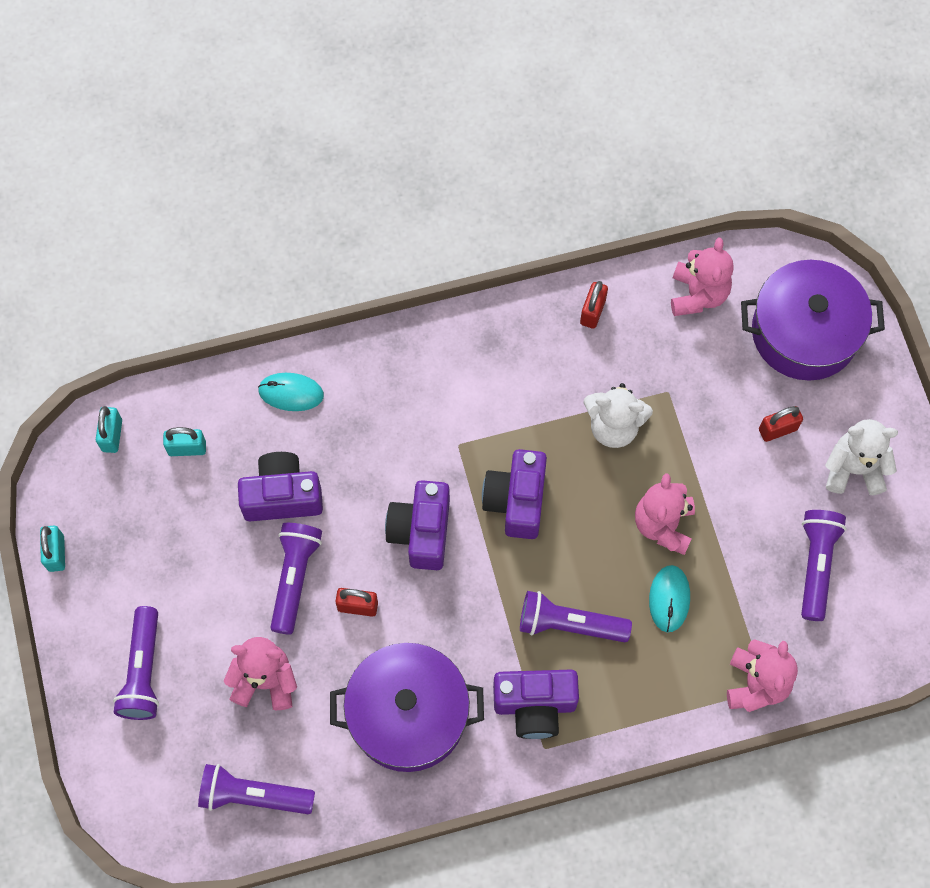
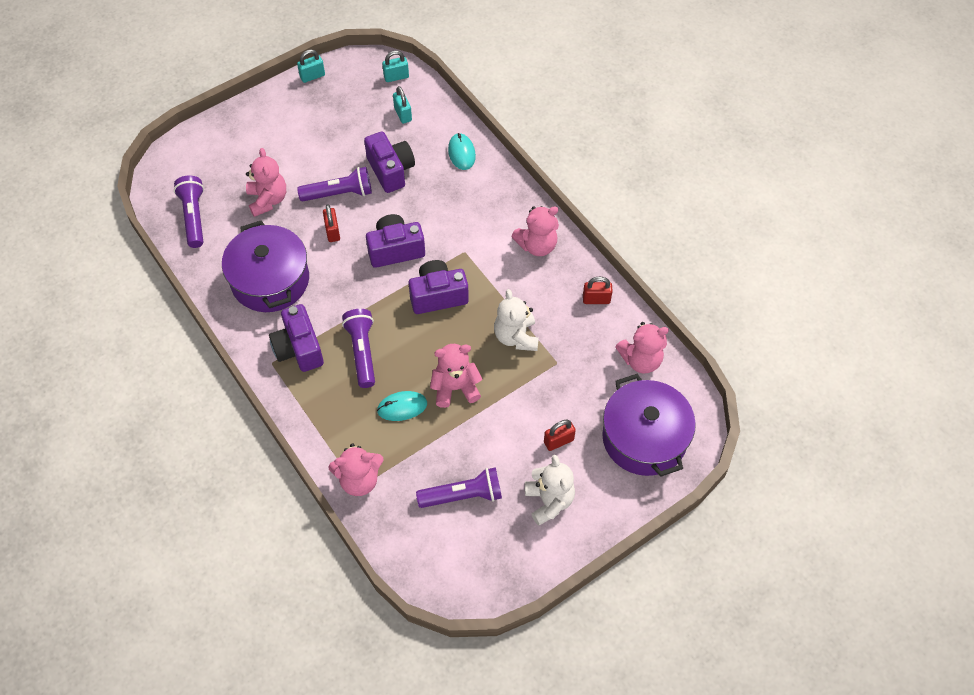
camera: 70 degrees right, 10 degrees down
(143, 671) = (254, 139): purple flashlight -> none
(483, 351) = (537, 245): none -> pink teddy bear
(777, 429) = (558, 441): red padlock -> red padlock turned 75 degrees counterclockwise

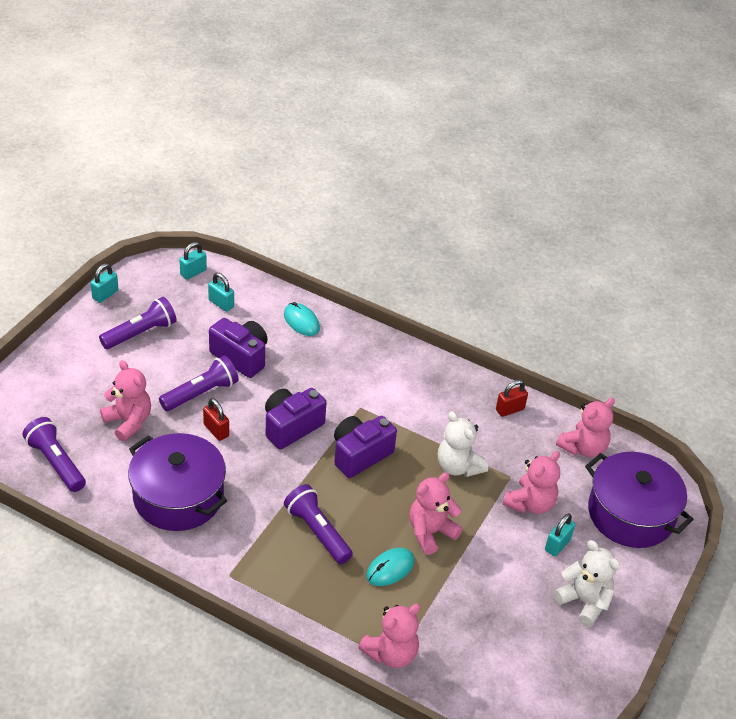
camera: 30 degrees left, 15 degrees down
(299, 349) = (249, 551): purple camera -> none
(463, 495) = (502, 628): purple flashlight -> purple flashlight (141, 333)
(537, 245) = (425, 380): pink teddy bear -> pink teddy bear (530, 503)
(558, 441) = (557, 545): red padlock -> turquoise padlock

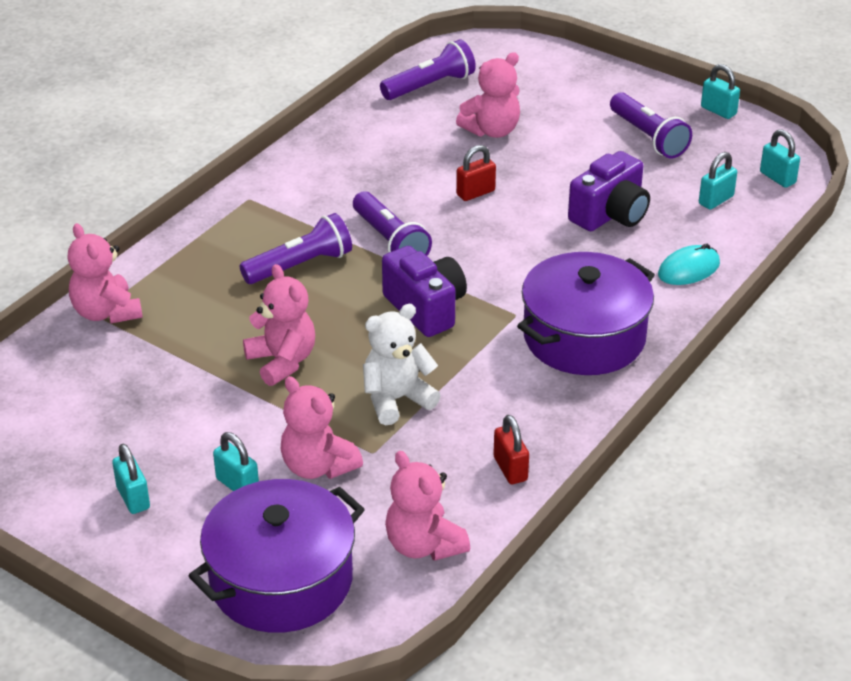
camera: 100 degrees right, 5 degrees down
(178, 496) = (370, 165): purple pot -> purple pot (584, 337)
(201, 393) = (540, 182): purple flashlight -> purple flashlight (390, 242)
(291, 427) = (479, 252): purple camera -> none
(390, 568) = (230, 321): turquoise mouse -> none
(584, 602) = (133, 498): white teddy bear -> turquoise padlock

